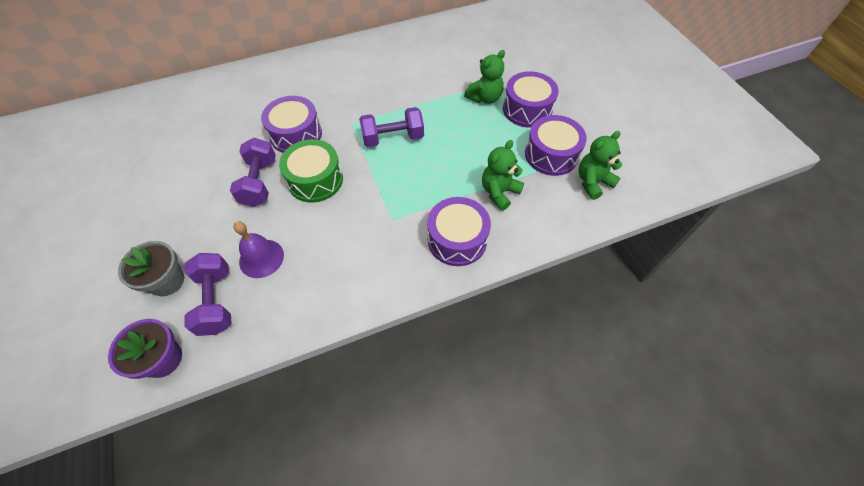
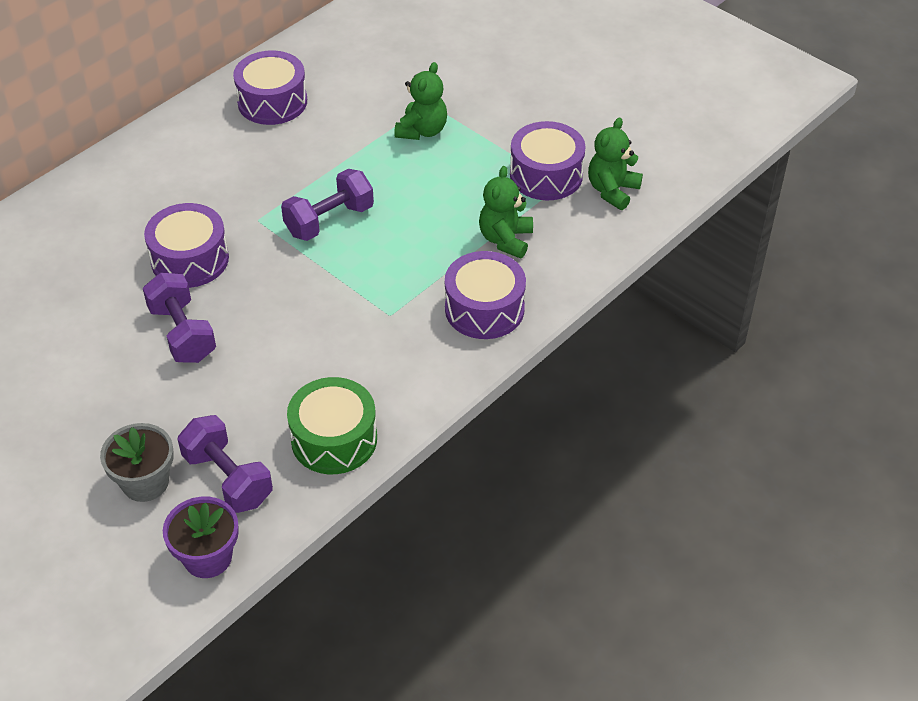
camera: 25 degrees left, 10 degrees down
(261, 258) = (251, 414): purple bell -> none
(315, 180) = (258, 305): green drum -> green drum (334, 439)
(527, 109) = (486, 128): purple drum -> purple drum (272, 102)

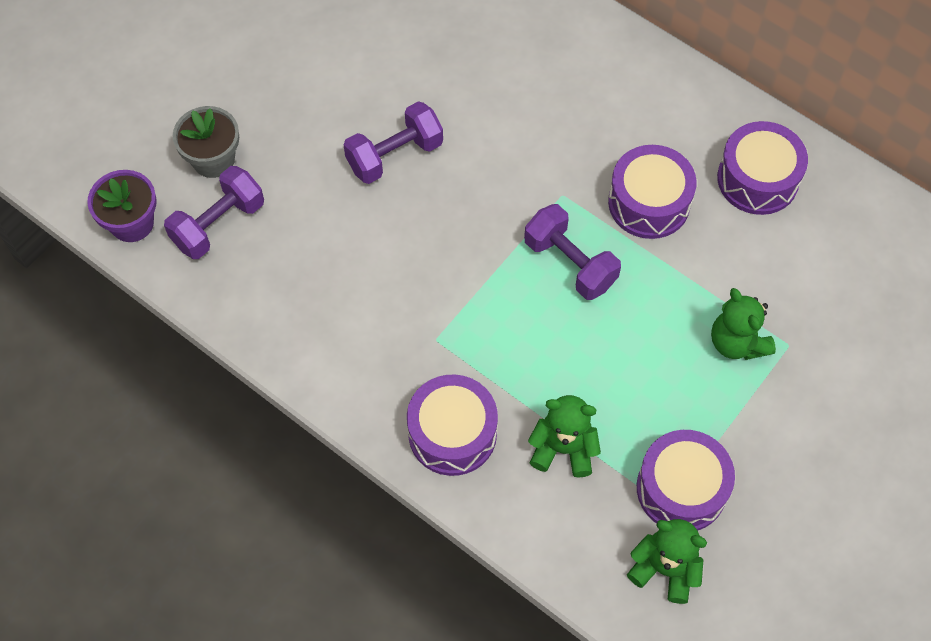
camera: 85 degrees right, 15 degrees up
(190, 259) = (496, 143): purple drum -> purple drum (649, 202)
(334, 439) = (267, 307): green drum -> none
(422, 130) = (737, 342): green teddy bear -> green teddy bear turned 45 degrees clockwise

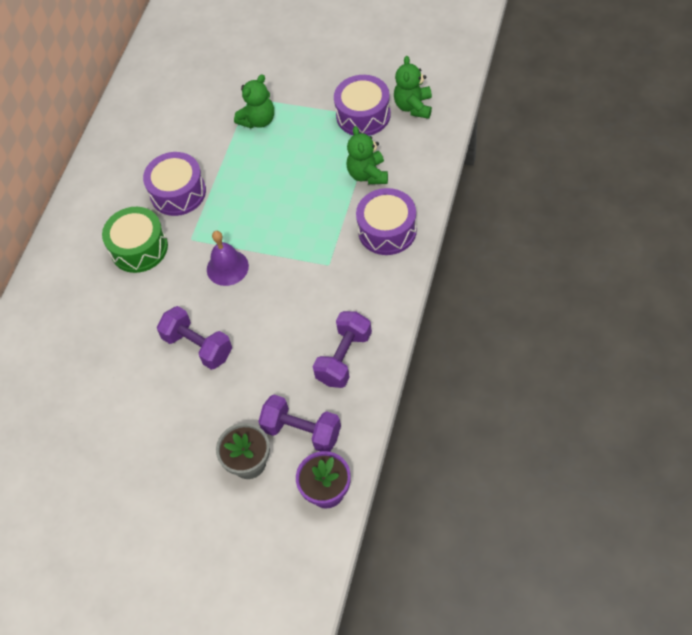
camera: 105 degrees left, 5 degrees down
(494, 222) = (227, 267): none -> purple bell
(570, 263) = (241, 216): purple dumbbell -> purple dumbbell (344, 358)
(577, 134) = (139, 248): none -> green drum
(757, 179) = (138, 146): purple drum -> none

